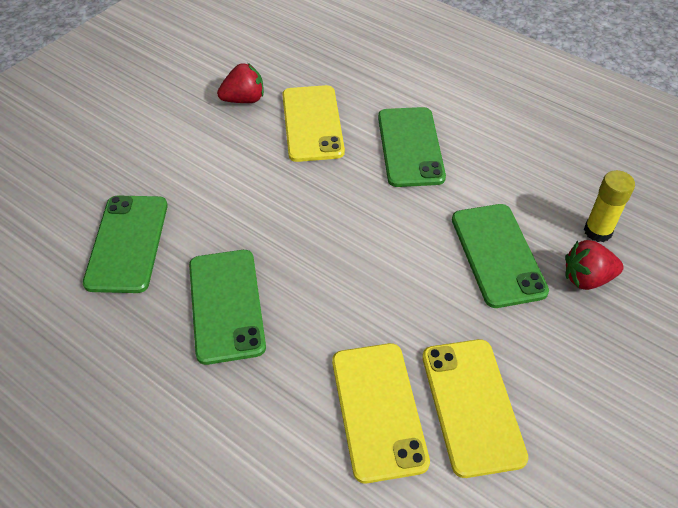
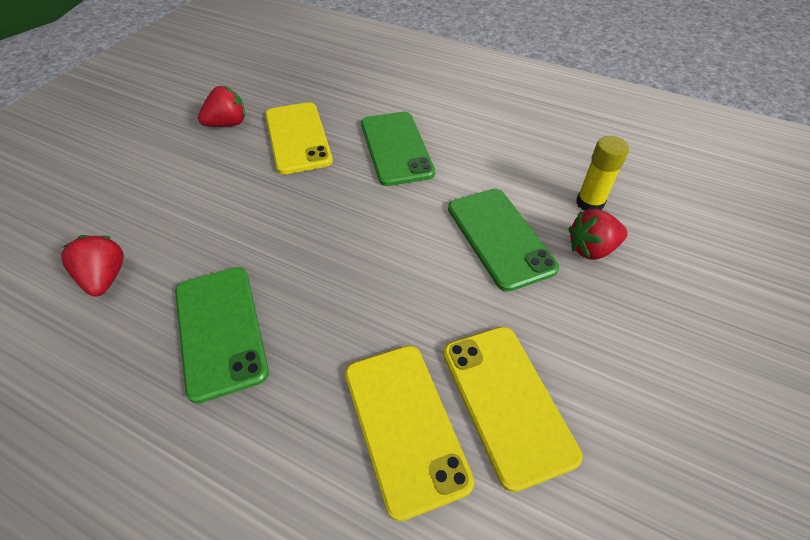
camera: 10 degrees left, 0 degrees up
(127, 243) = (105, 278): green phone -> red strawberry

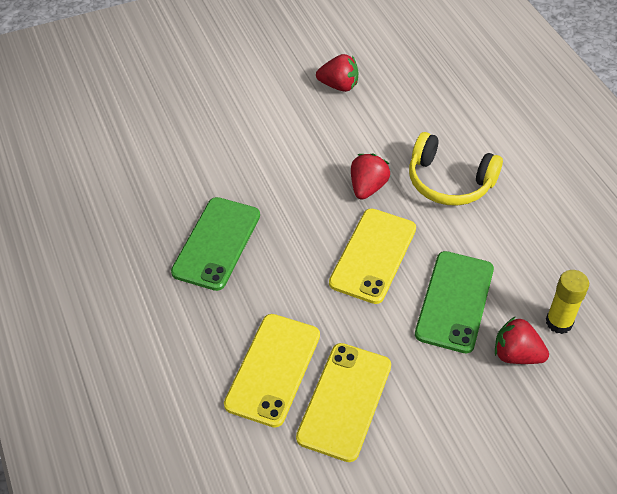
camera: 40 degrees right, 0 degrees up
(105, 278) = (177, 166): red strawberry -> red strawberry (367, 187)
(298, 138) = (381, 128): yellow phone -> yellow phone (373, 255)
(396, 148) = (449, 181): green phone -> yellow headphones

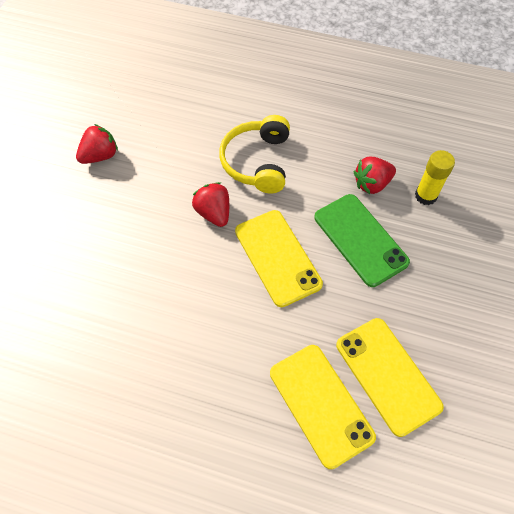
camera: 50 degrees left, 10 degrees up
(217, 243) = (165, 355): green phone -> none
(449, 181) = (257, 162): yellow headphones -> yellow headphones turned 120 degrees clockwise
(516, 355) = (431, 239): red strawberry -> red strawberry (372, 184)

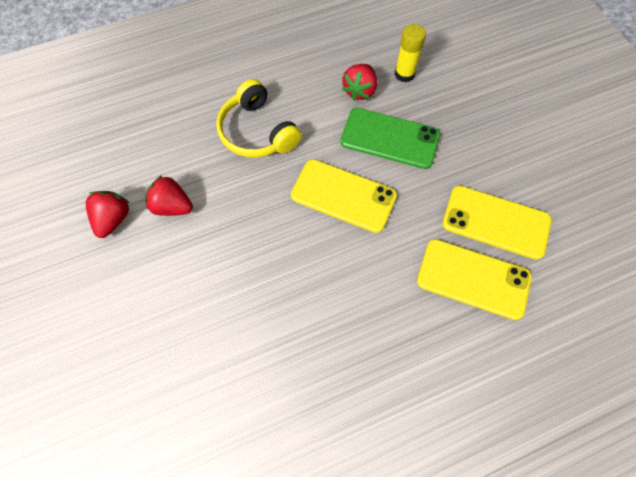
camera: 40 degrees left, 5 degrees up
(214, 213) = (261, 197): red strawberry -> red strawberry (172, 206)

